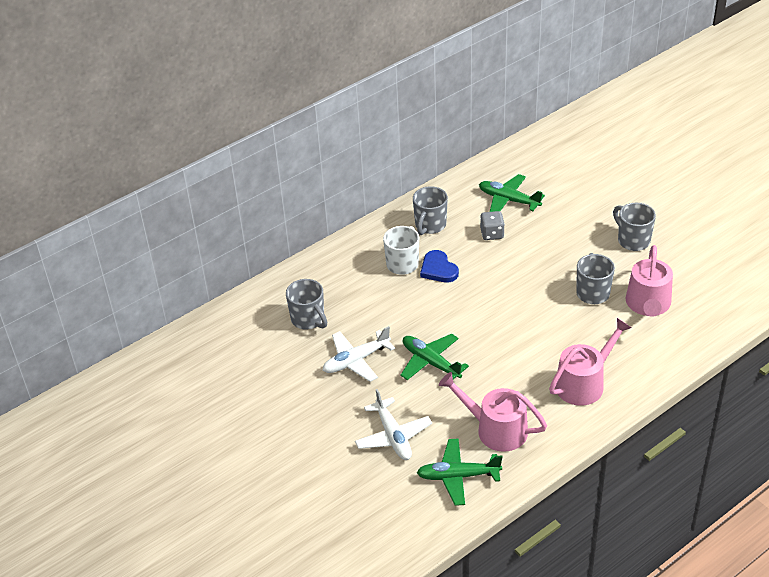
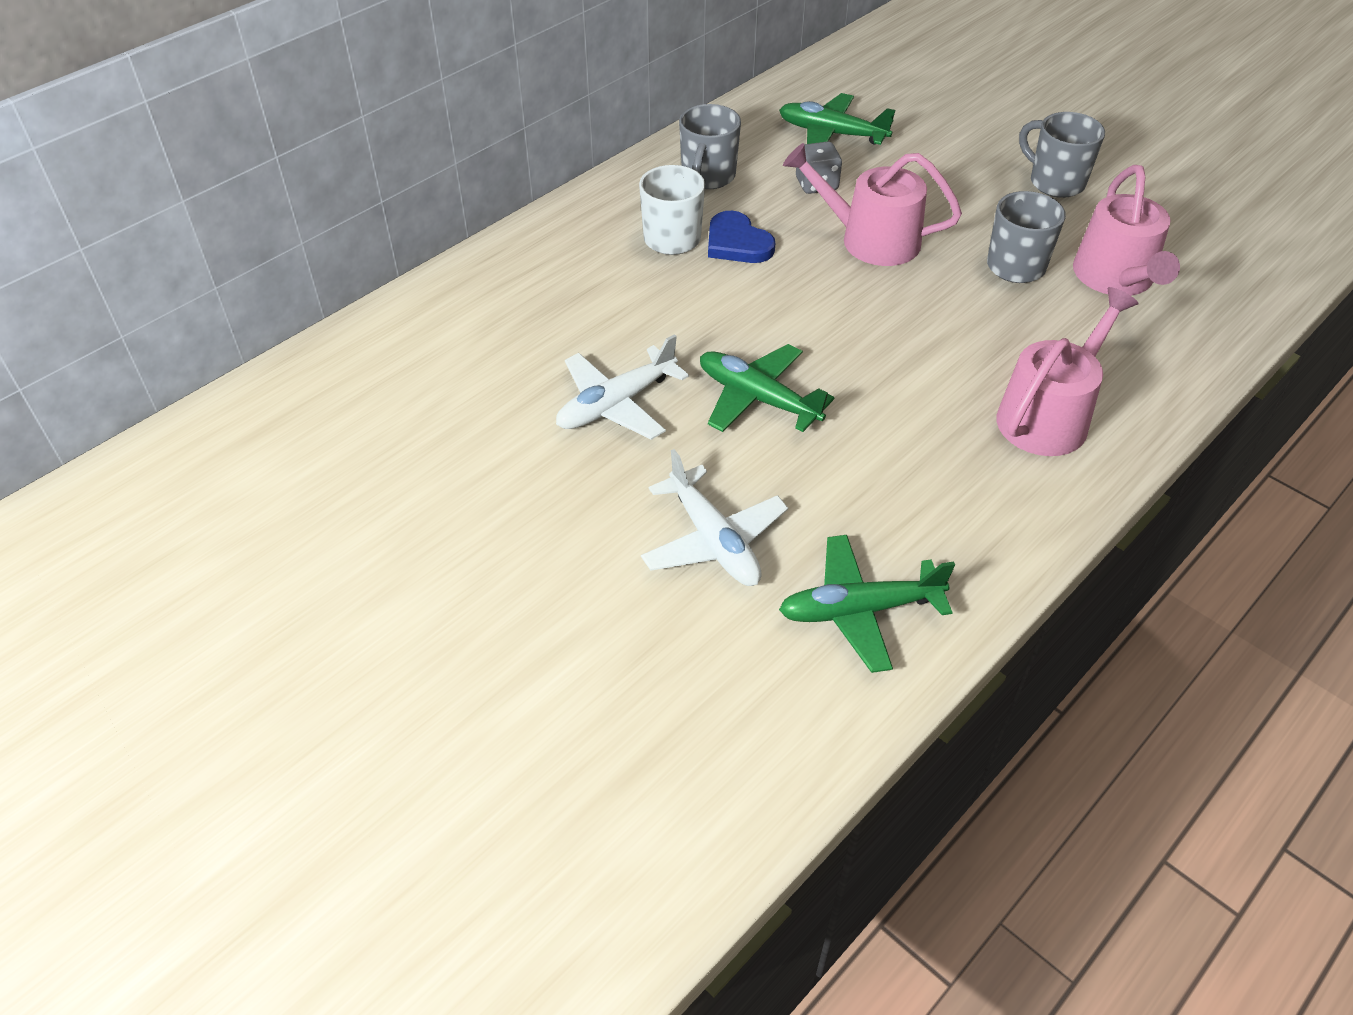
camera: 10 degrees left, 5 degrees up
(308, 320) = (516, 339): grey mug -> none
(496, 429) = (910, 512): pink watering can -> pink watering can (870, 239)

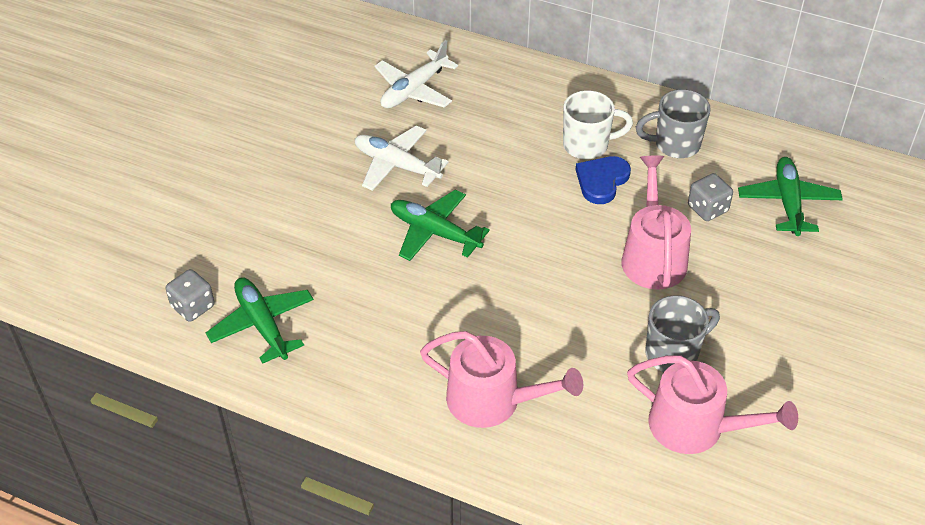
camera: 70 degrees right, 0 degrees up
(713, 540) = (295, 242): white plane -> white plane (414, 90)
(757, 398) = (434, 232): green plane -> green plane turned 75 degrees counterclockwise
(795, 688) = (193, 306): none -> grey dice
(1055, 182) = (817, 366): grey mug -> none
(1115, 278) = (695, 427): pink watering can -> pink watering can turned 135 degrees counterclockwise

